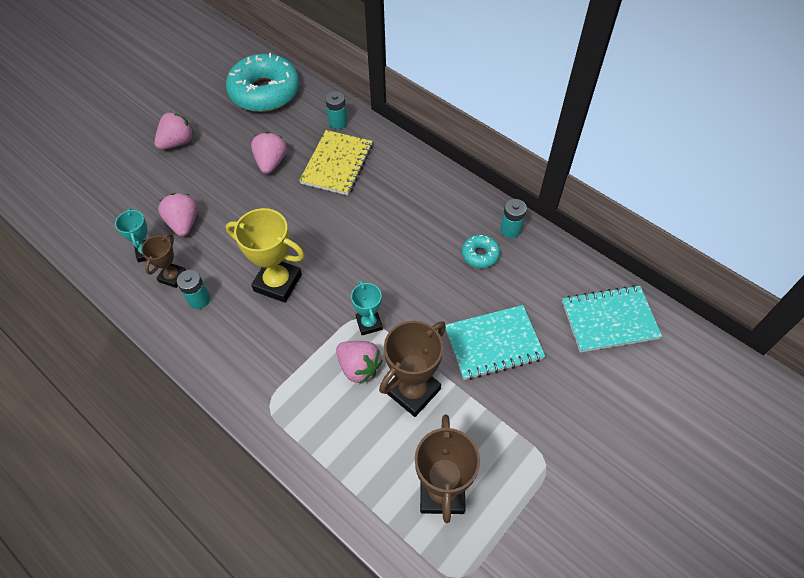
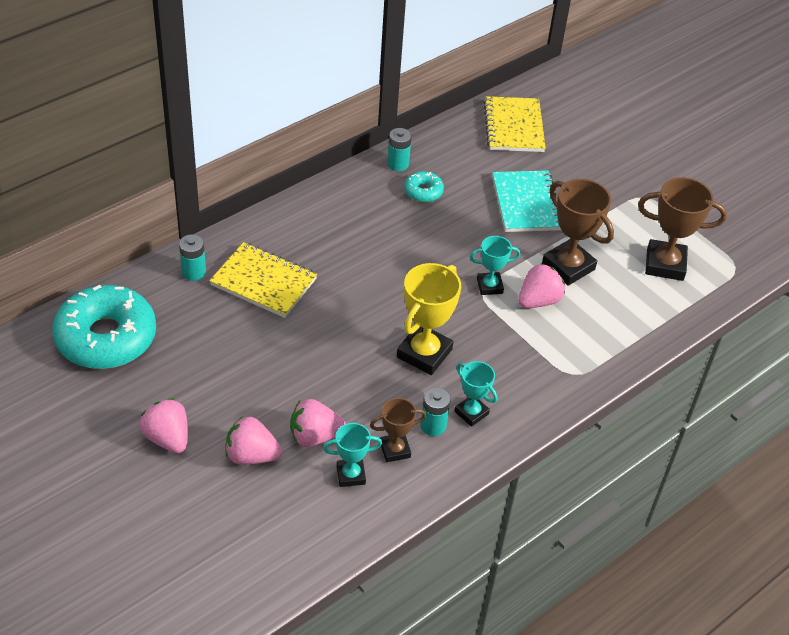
camera: 85 degrees left, 10 degrees down
(173, 277) = (395, 450): brown trophy -> brown trophy turned 45 degrees counterclockwise
(215, 326) = (471, 412): none -> turquoise trophy
(271, 162) = (239, 342): pink strawberry -> pink strawberry (251, 455)
(609, 320) = (513, 126): turquoise notebook -> yellow notebook

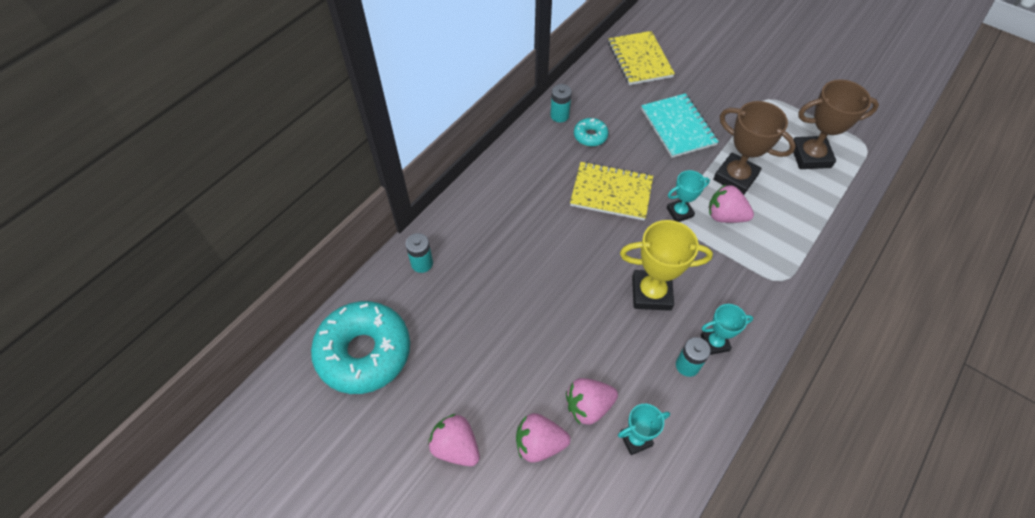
camera: 10 degrees left, 10 degrees up
(264, 282) = (487, 257): yellow notebook -> yellow notebook (611, 192)
(395, 450) = (664, 400): brown trophy -> none
(424, 353) = (651, 293): yellow trophy -> yellow trophy turned 75 degrees clockwise
(471, 412) = (714, 343): turquoise trophy -> turquoise trophy turned 45 degrees counterclockwise
(538, 300) = (725, 216): pink strawberry -> pink strawberry turned 105 degrees counterclockwise

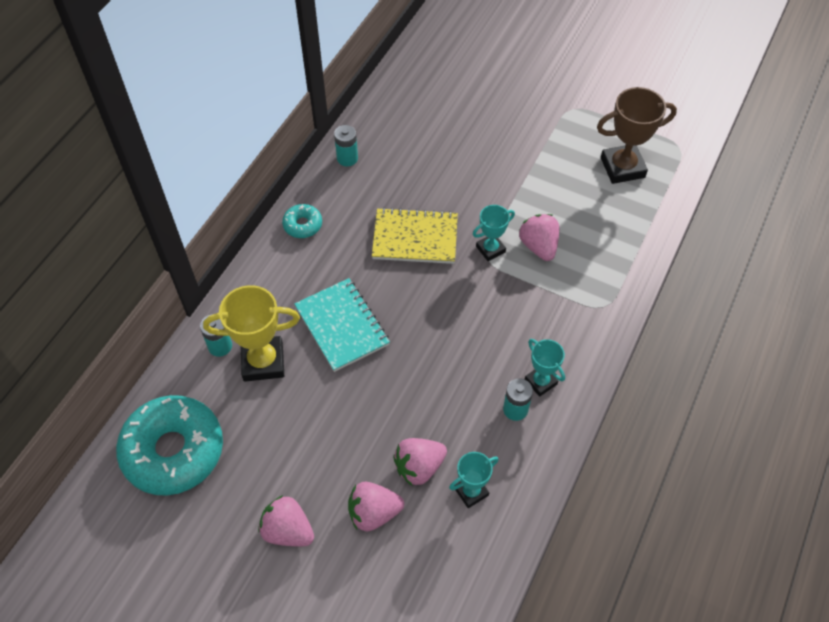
camera: 10 degrees left, 0 degrees up
(590, 136) = (384, 177): turquoise donut -> turquoise donut (303, 225)
(639, 60) = (428, 81): yellow notebook -> none
(651, 293) = (470, 340): yellow trophy -> yellow trophy (263, 362)
(678, 127) = (479, 154): turquoise notebook -> turquoise notebook (342, 326)
(714, 343) = (540, 382): turquoise trophy -> turquoise trophy turned 75 degrees clockwise
(725, 216) = (538, 246): pink strawberry -> pink strawberry turned 60 degrees clockwise
(735, 177) = (545, 202): brown trophy -> none

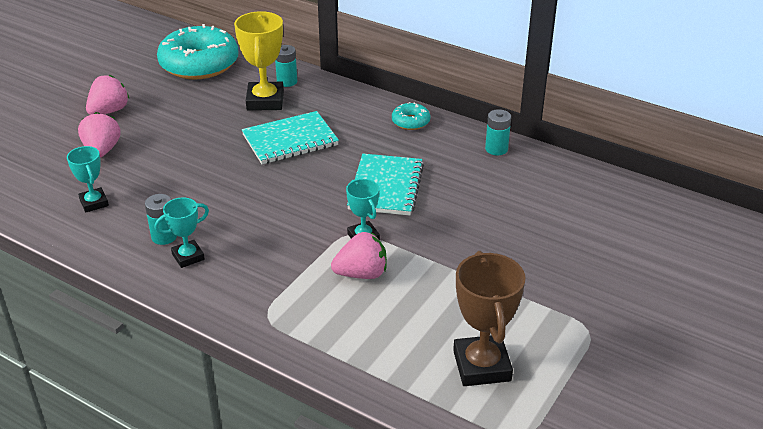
camera: 95 degrees right, 20 degrees down
(415, 238) = (386, 187): yellow notebook -> turquoise notebook
(419, 467) = (131, 176): pink strawberry -> none

